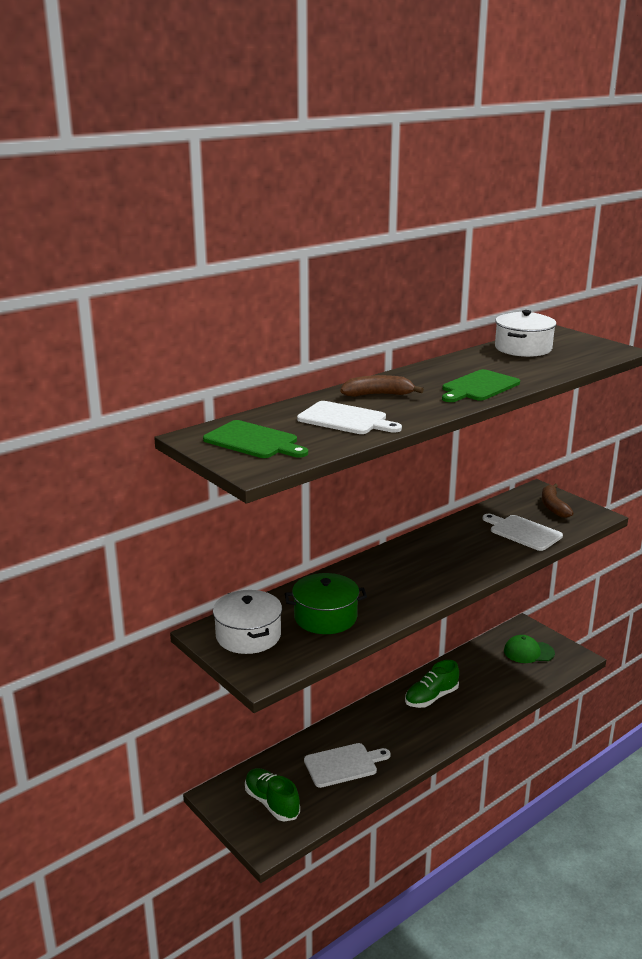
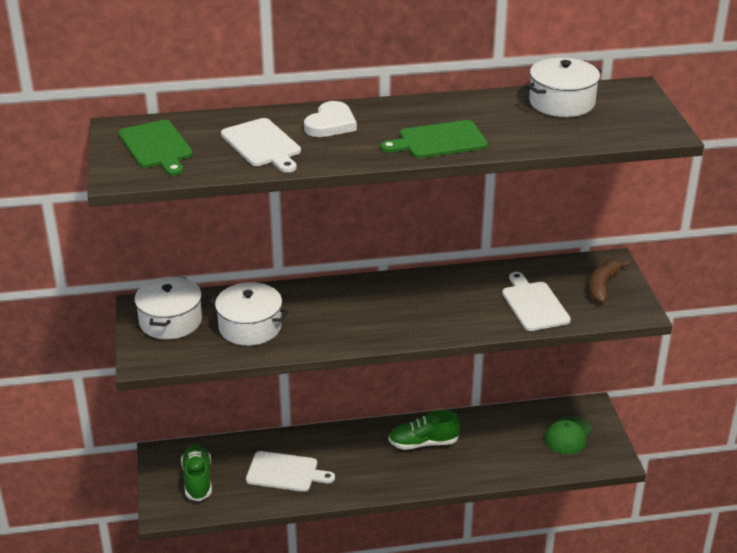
camera: 30 degrees right, 10 degrees up
(325, 617) = (250, 327): green pot -> white pot
(378, 395) = (331, 124): brown banana -> white heart
(528, 652) = (568, 435): green cap -> green cap turned 90 degrees counterclockwise

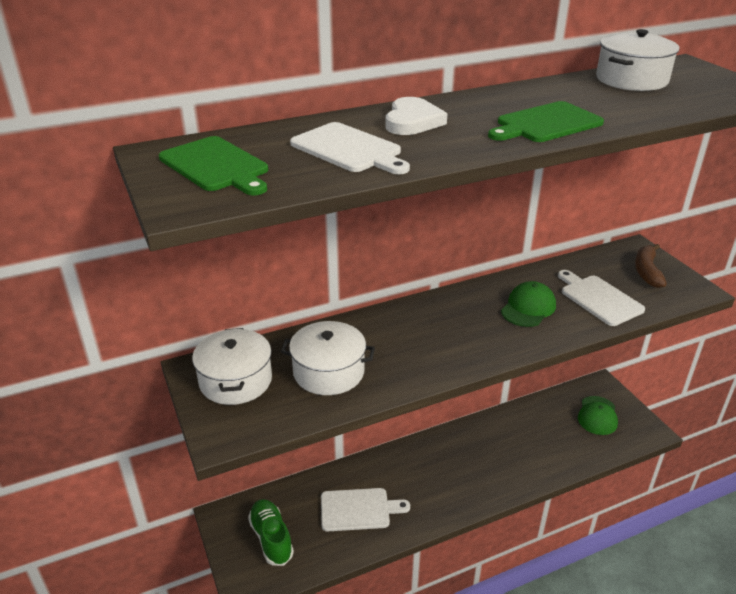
camera: 15 degrees left, 0 degrees up
(423, 443) = (476, 449): green shoe -> none
(459, 302) = (528, 308): none -> green cap

